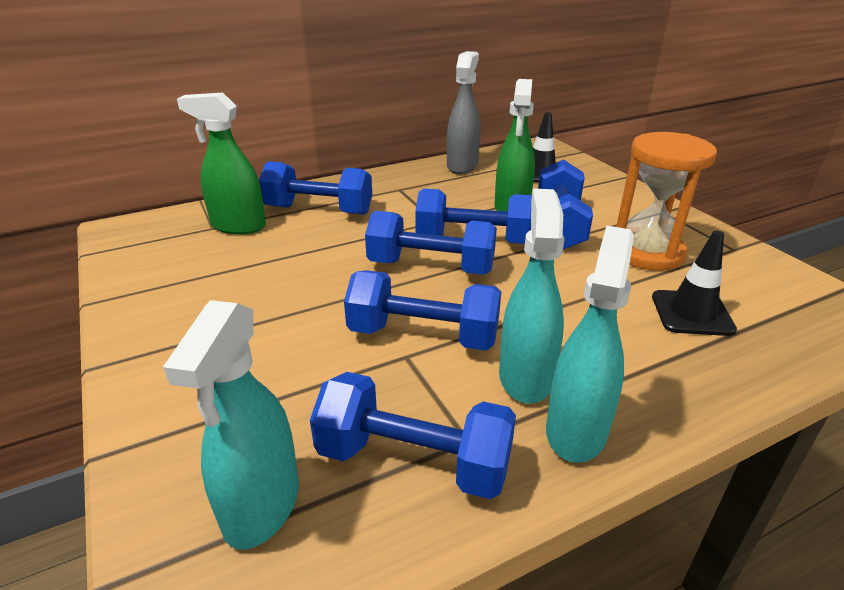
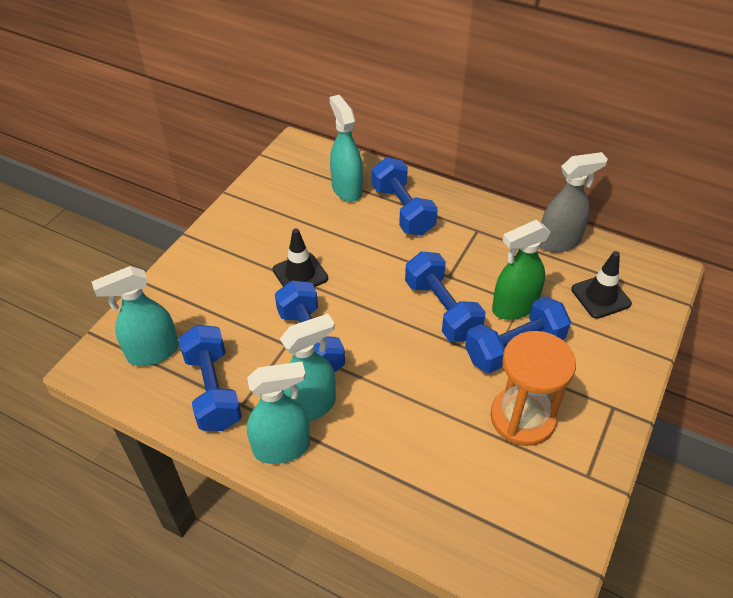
camera: 55 degrees right, 15 degrees up
(238, 226) = (346, 189): green spray bottle -> turquoise spray bottle
(431, 267) = (385, 306): blue dumbbell -> none
(692, 313) = (454, 471): black traffic cone -> black traffic cone (300, 274)

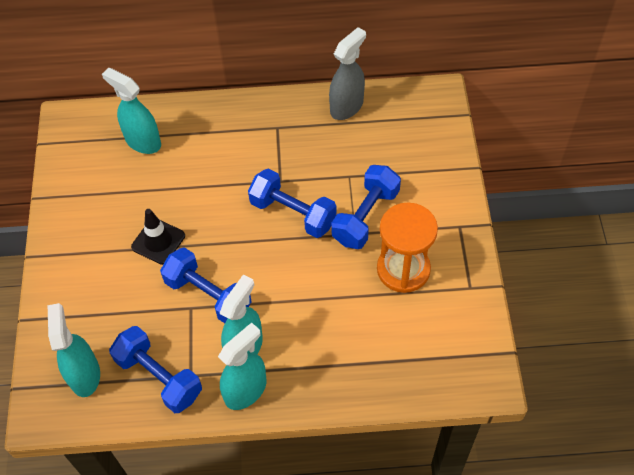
camera: 30 degrees left, 10 degrees up
(153, 352) = (84, 375): turquoise spray bottle -> turquoise spray bottle turned 135 degrees clockwise
(402, 210) = (204, 139): blue dumbbell -> none
(514, 307) = (346, 182): green spray bottle -> none
(600, 296) = (403, 140): black traffic cone -> none

